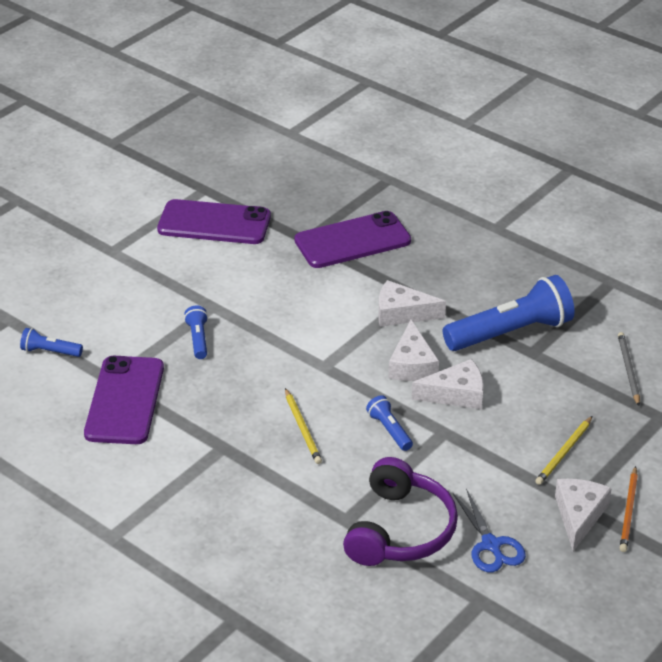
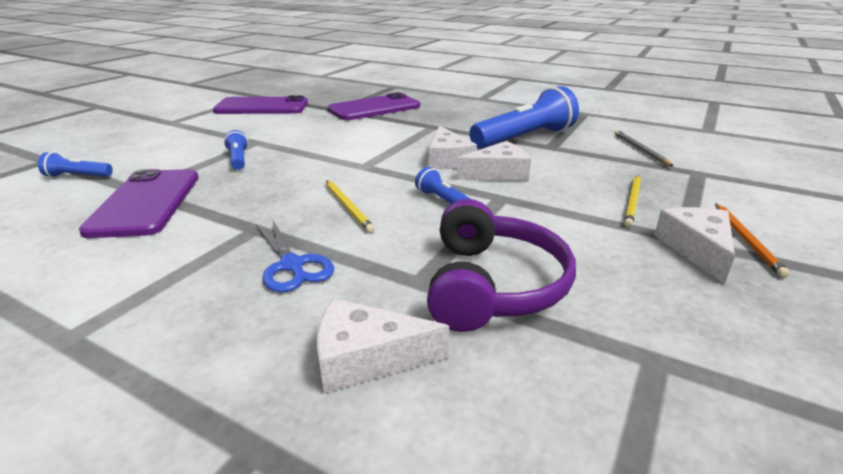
camera: 10 degrees left, 10 degrees down
(402, 313) = (426, 135): white cheese -> white cheese (366, 358)
(491, 545) = (618, 288): blue scissors -> blue scissors (292, 265)

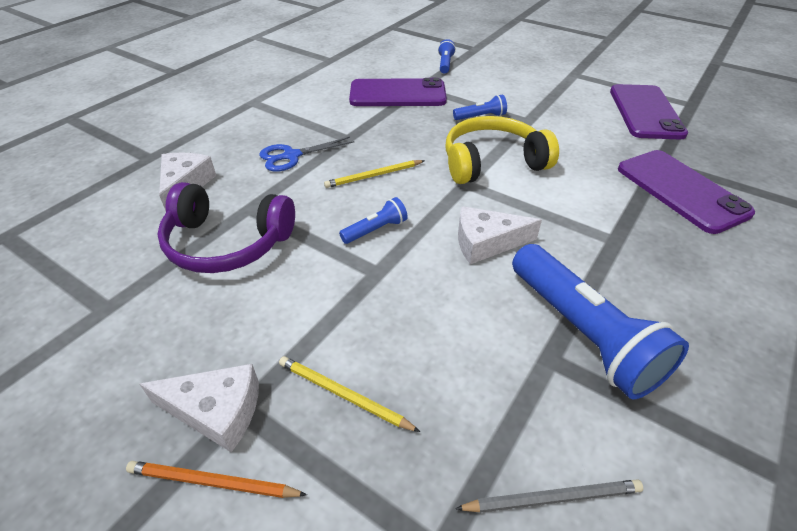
camera: 95 degrees right, 15 degrees up
(330, 156) = (492, 162): none -> yellow headphones
(498, 173) = (443, 280): white cheese -> none

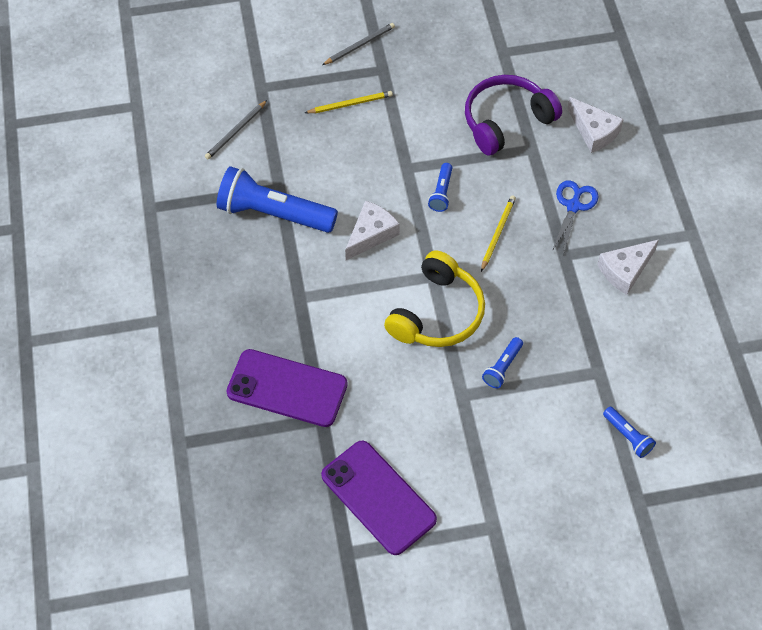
camera: 135 degrees right, 15 degrees up
(213, 482) = (359, 45): orange pencil -> grey pencil
(216, 411) = (391, 61): white cheese -> white cheese (625, 270)
(397, 94) = (603, 344): purple phone -> none

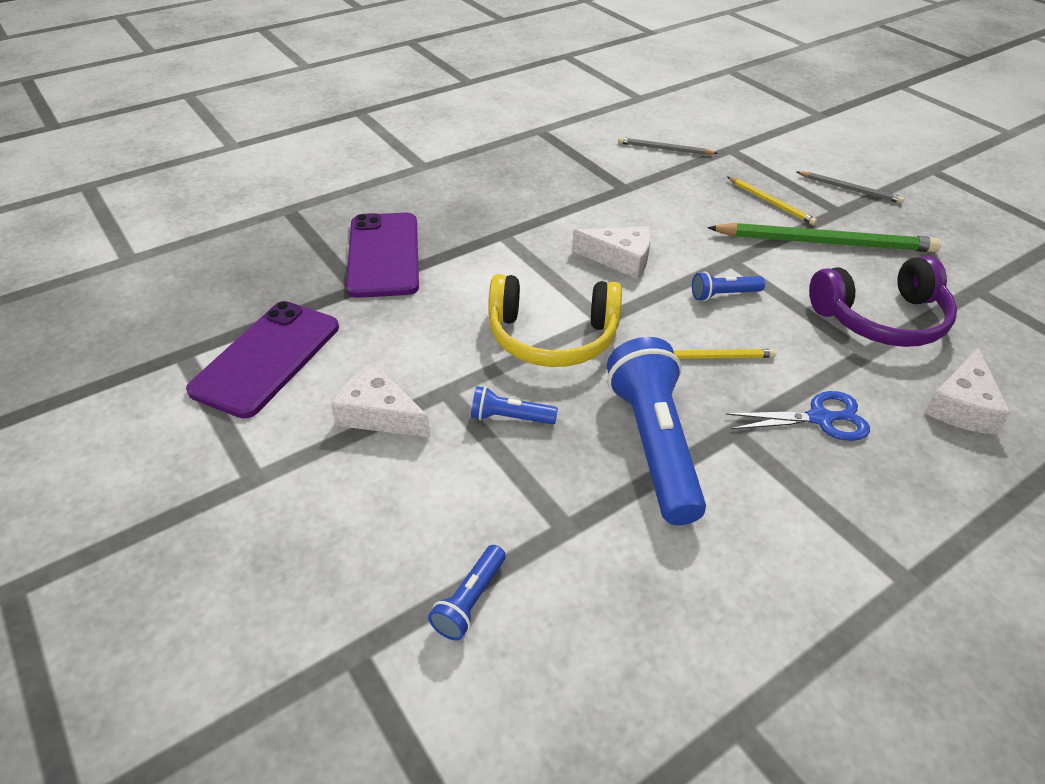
camera: 65 degrees right, 15 degrees down
(273, 213) = (591, 193): blue flashlight -> blue flashlight (654, 444)
(415, 101) = (825, 243): none -> green pencil
(506, 121) = (881, 319): purple headphones -> purple headphones turned 135 degrees clockwise
(625, 270) = (766, 509): white cheese -> white cheese (379, 414)

